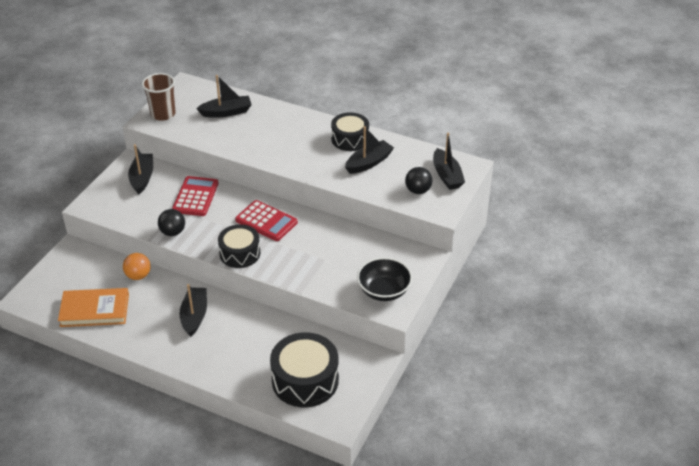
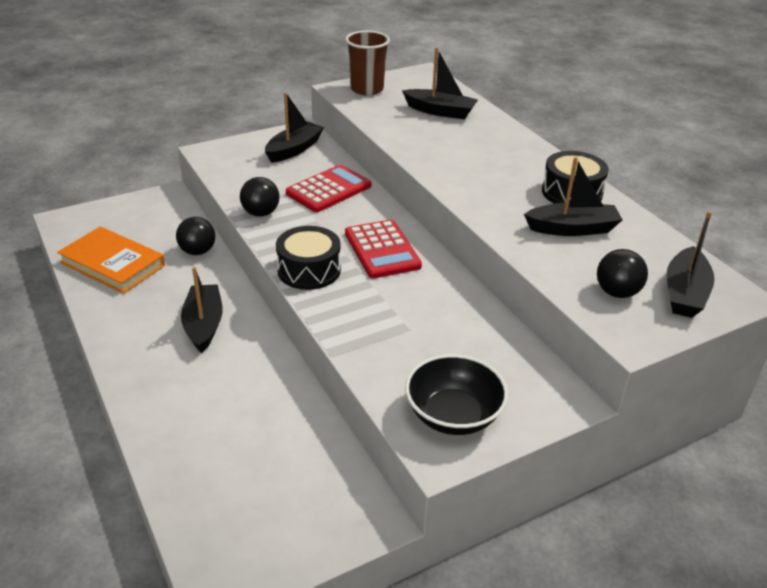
camera: 35 degrees right, 5 degrees down
(138, 276) = (198, 251): orange ball -> black ball
(194, 316) = (204, 325): black boat -> black boat turned 45 degrees counterclockwise
(305, 380) = (242, 487): black drum -> none

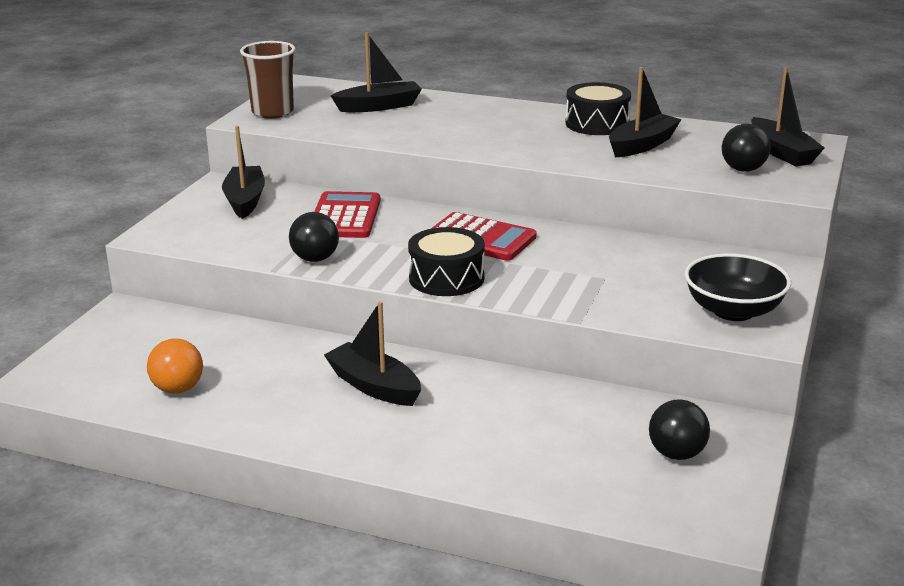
camera: 40 degrees left, 10 degrees down
(113, 264) = (178, 389): orange book -> orange ball
(198, 251) = (254, 338): black ball -> black ball (676, 454)

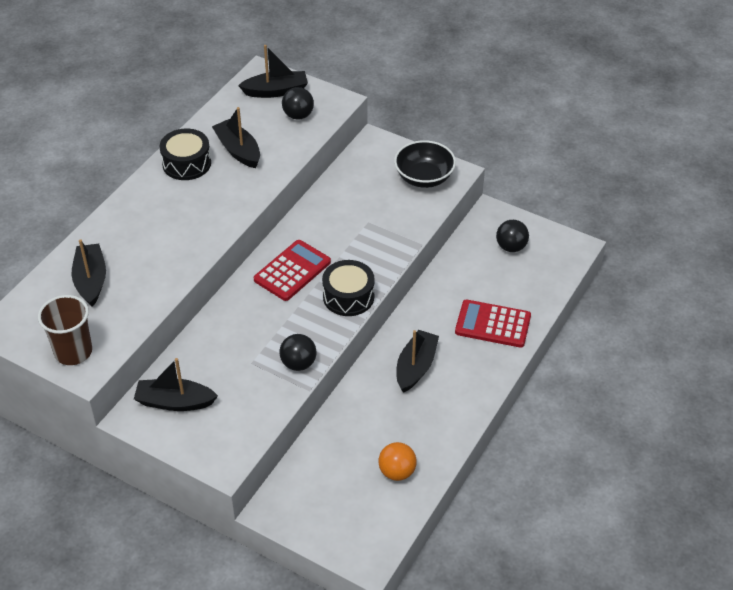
camera: 80 degrees left, 20 degrees up
(344, 217) = (229, 341): red calculator -> red calculator (493, 324)
(374, 386) = (415, 367): black boat -> black boat turned 150 degrees clockwise

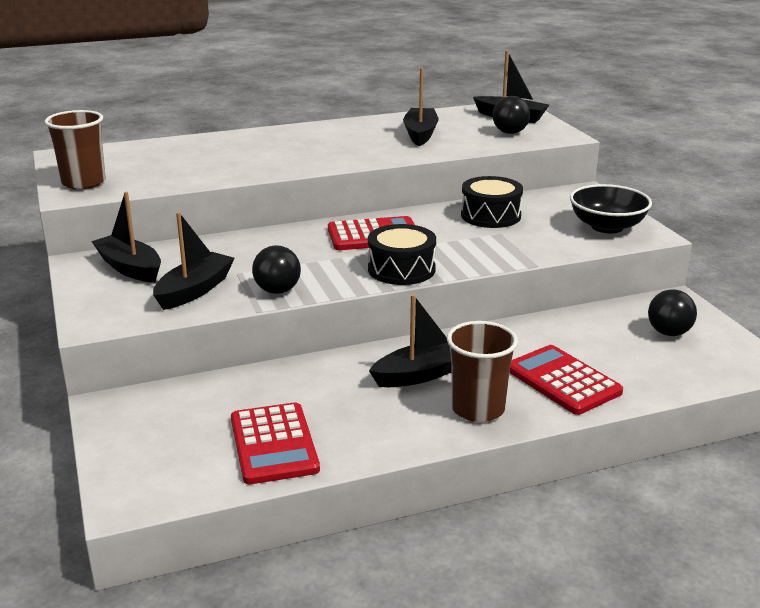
camera: 40 degrees right, 20 degrees down
(91, 281) = (172, 156): black boat -> black boat (194, 290)
(186, 163) = (363, 128): black drum -> black drum (490, 216)
(397, 472) = (274, 444): orange ball -> red calculator
(471, 375) = (478, 409): none -> brown cup

